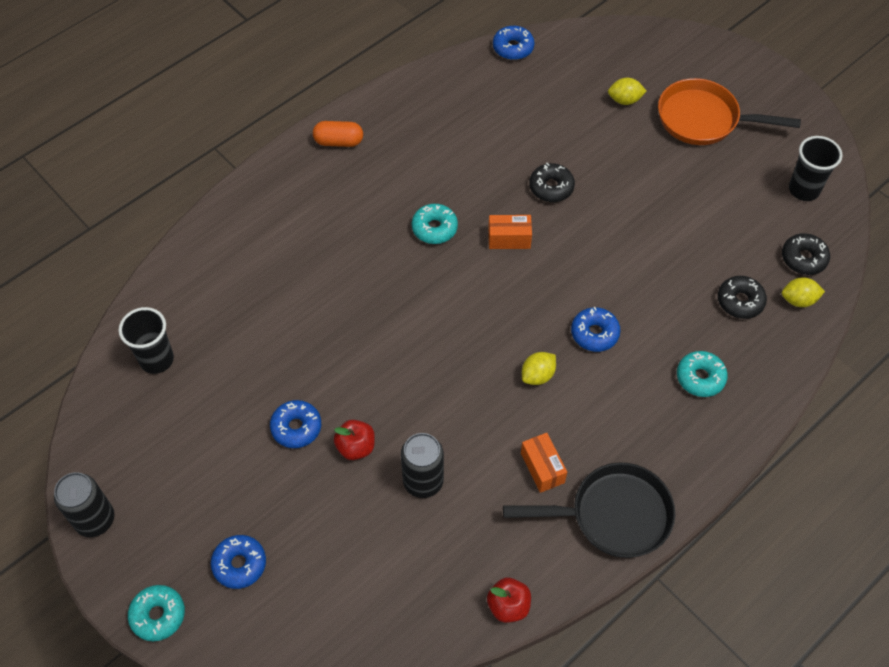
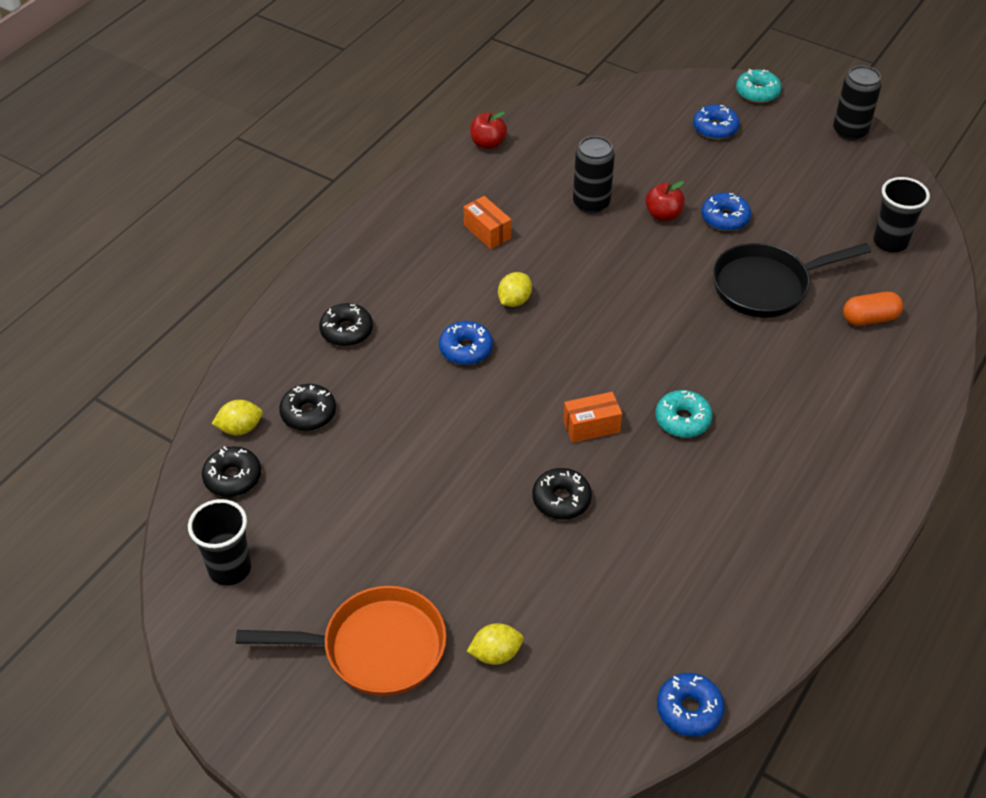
camera: 165 degrees right, 10 degrees down
(338, 141) = (855, 501): orange capsule -> orange capsule (869, 319)
(613, 515) = (414, 212): black pan -> black pan (767, 286)
(700, 378) = (346, 331): turquoise donut -> black donut

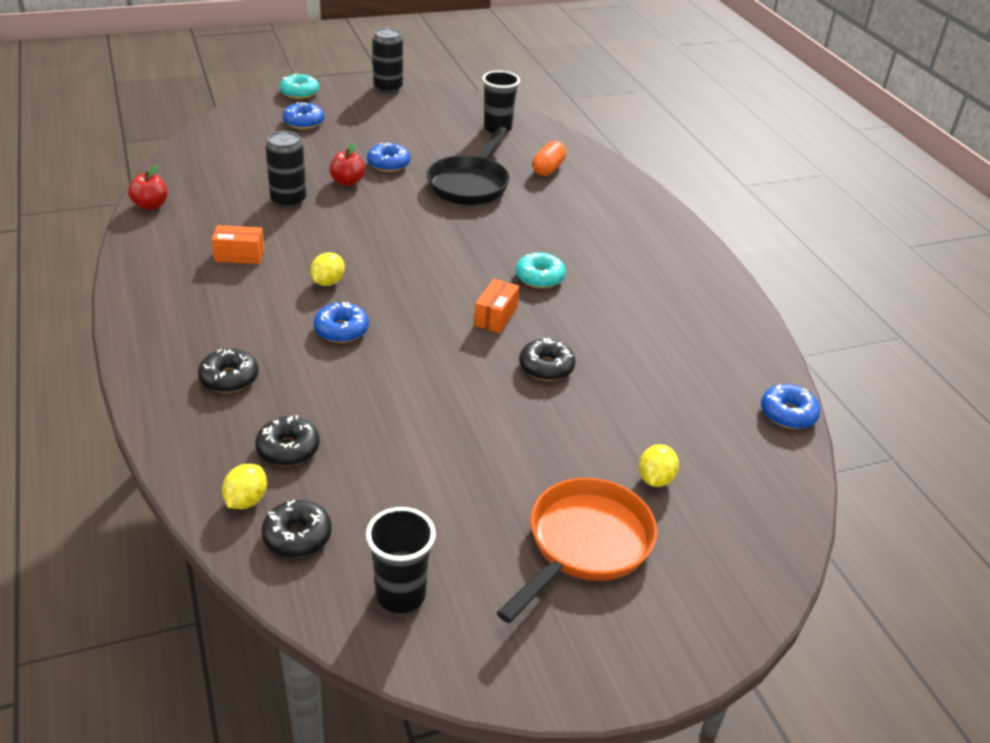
camera: 55 degrees left, 10 degrees down
(514, 301) = (328, 282): yellow lemon -> yellow lemon turned 45 degrees clockwise

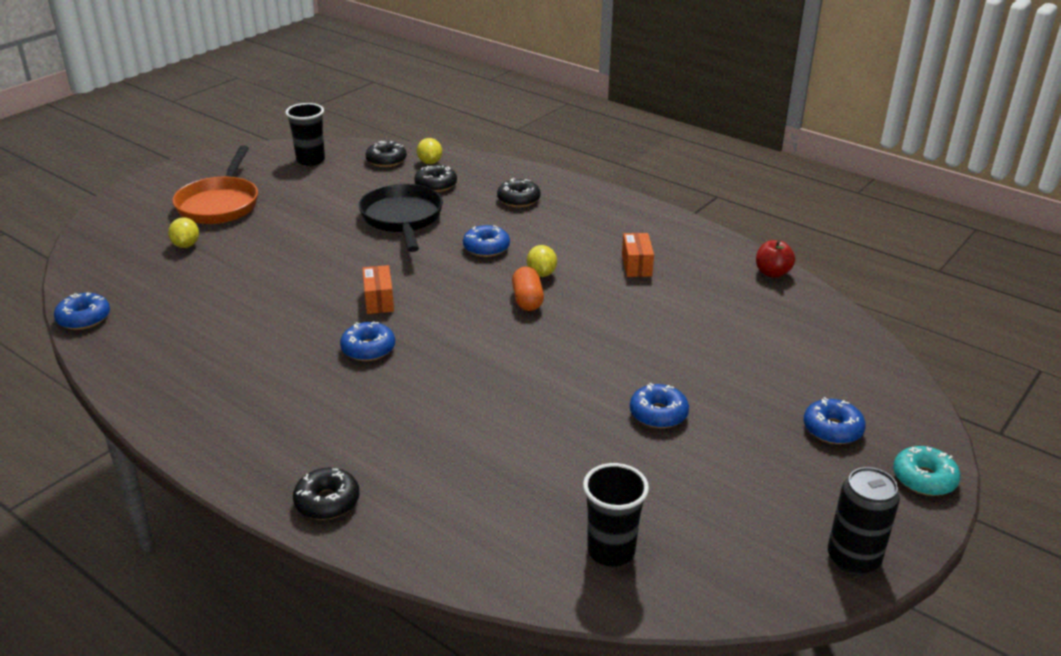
camera: 150 degrees right, 5 degrees down
(239, 255) = (636, 265): orange box -> orange box turned 60 degrees counterclockwise
(288, 200) = (681, 326): black can -> none
(347, 182) = (663, 370): red apple -> none
(470, 184) = (541, 429): black pan -> black pan (402, 219)
(539, 277) = (368, 349): turquoise donut -> blue donut
(546, 367) = (307, 280): black donut -> black donut (327, 501)
(548, 169) = (474, 502): orange capsule -> orange capsule (527, 300)

